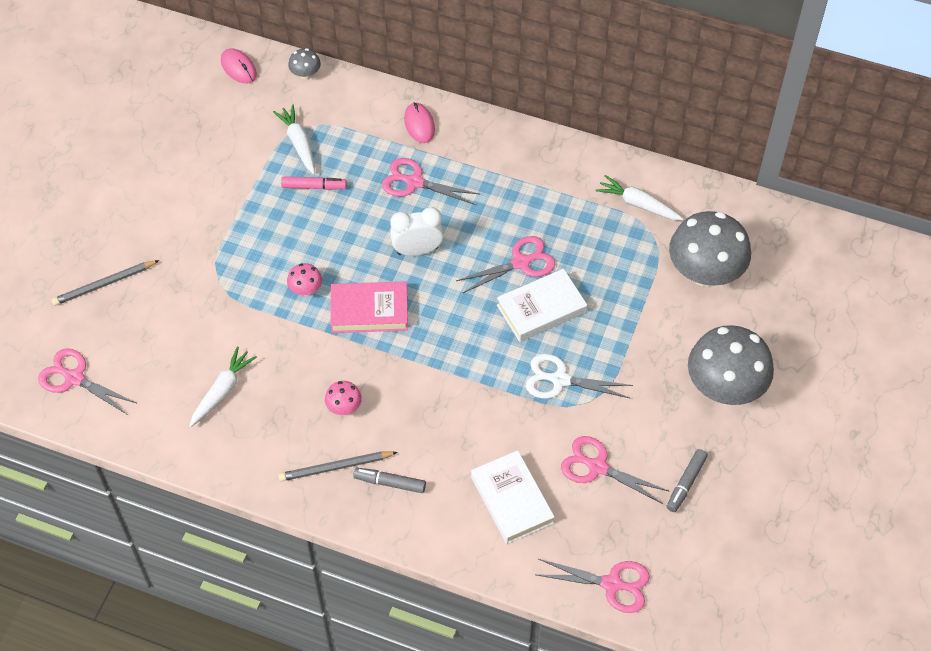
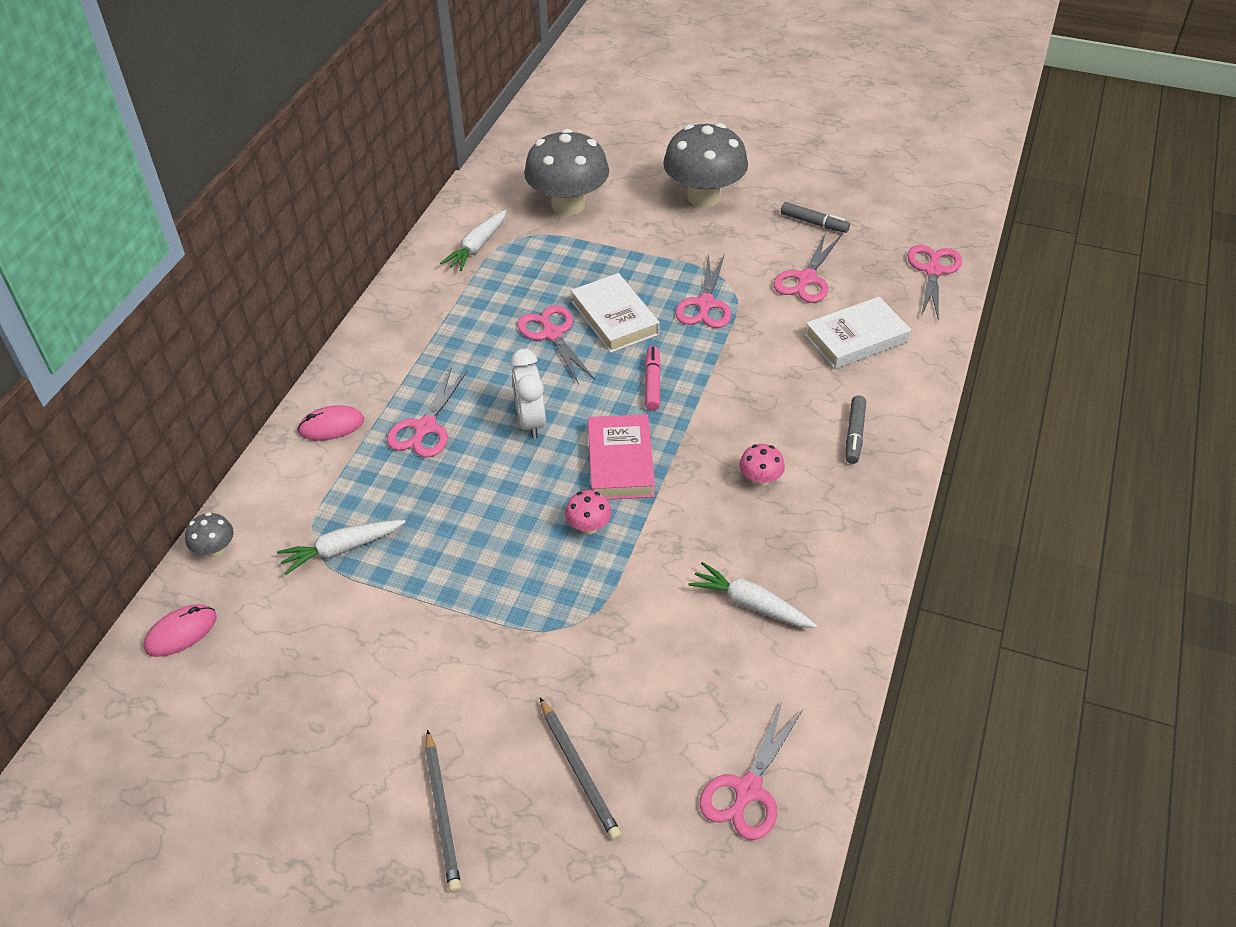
camera: 90 degrees left, 10 degrees down
(314, 186) = (420, 528): pink marker -> pink marker (652, 383)
(336, 467) = (843, 483): grey pencil -> grey pencil (442, 813)
(560, 380) = (705, 304): white scissors -> pink scissors

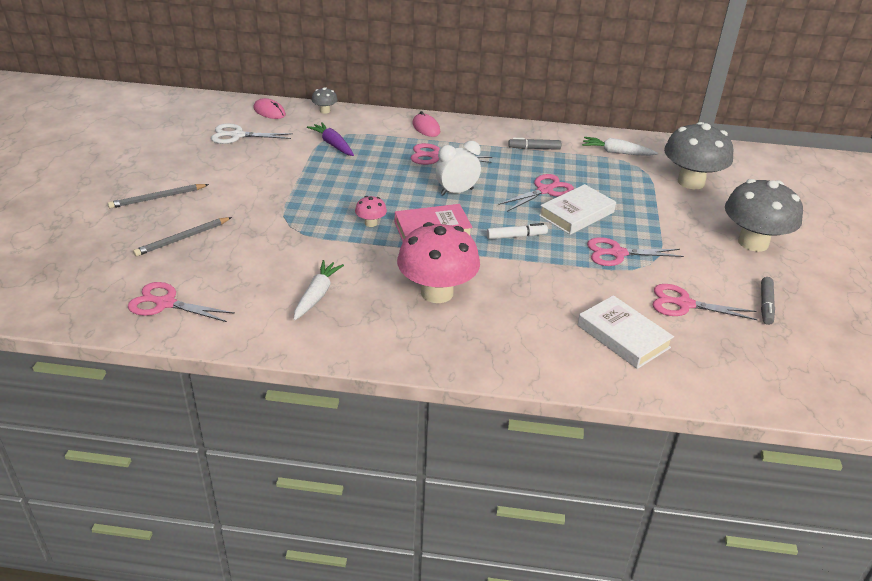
camera: 75 degrees right, 10 degrees down
(255, 686) = (238, 135): none -> white scissors
(341, 549) = (332, 144): white carrot -> purple carrot
(652, 383) = (516, 236): pink marker -> white marker
(760, 479) = (437, 292): pink mushroom -> pink mushroom, size x2.31
(854, 434) = (504, 339): grey marker -> grey marker (534, 148)
(933, 271) = (751, 384): pink scissors -> none

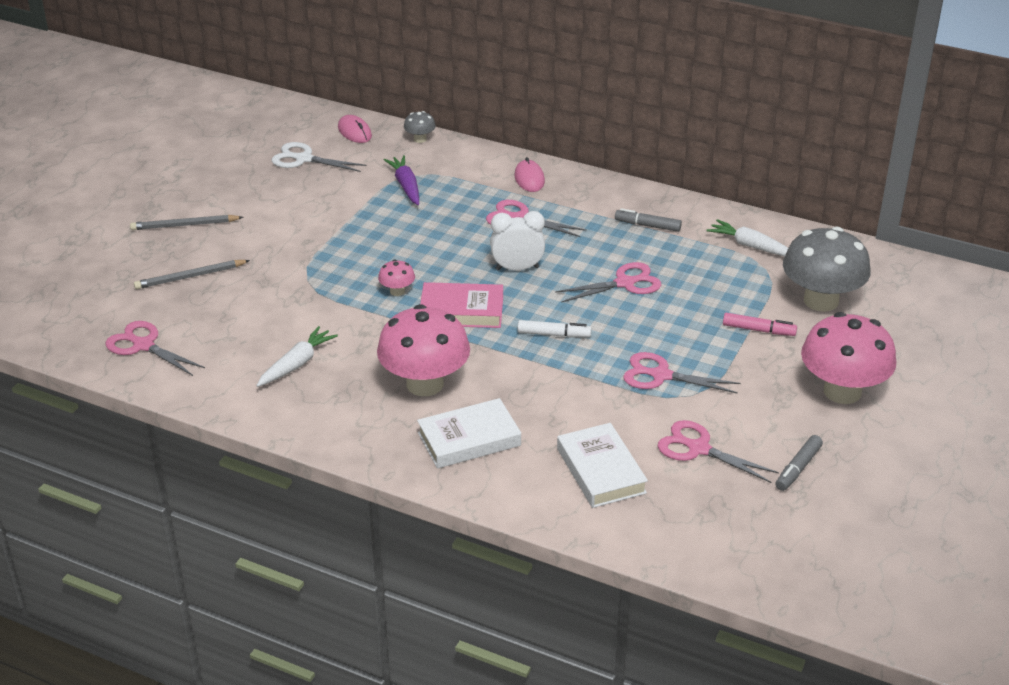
camera: 20 degrees right, 0 degrees up
(577, 214) = (644, 319): white book -> white book (469, 439)
(663, 209) = (758, 330): none -> pink marker
(753, 243) = (842, 391): grey mushroom -> pink mushroom

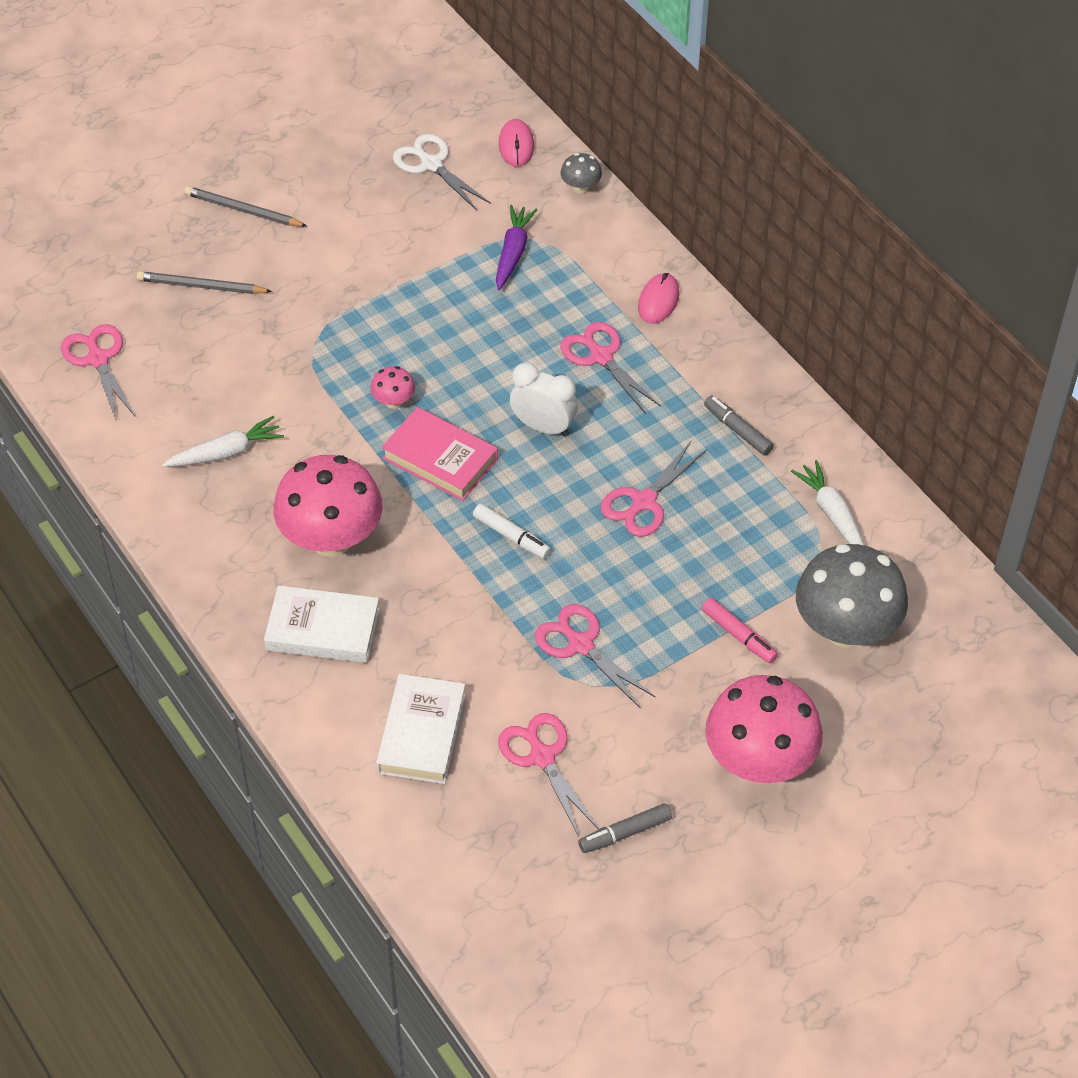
camera: 30 degrees right, 15 degrees up
(624, 283) = (644, 501): pink scissors -> pink scissors turned 120 degrees clockwise

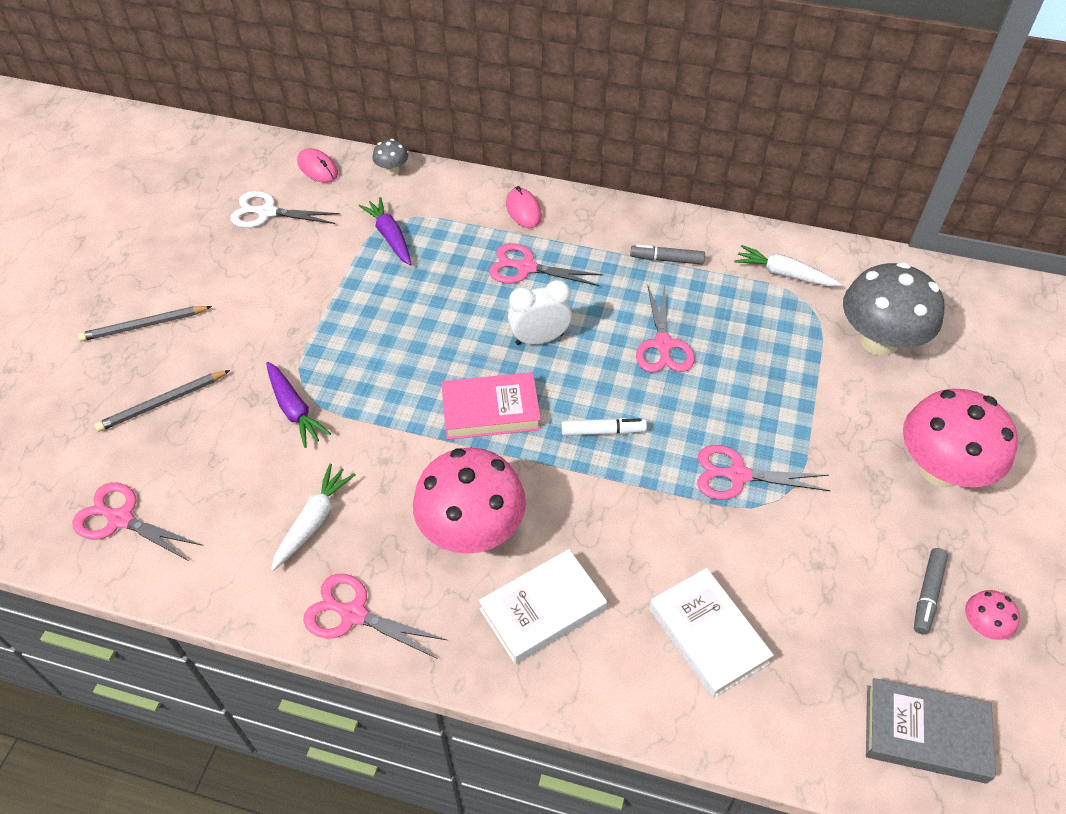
camera: 40 degrees left, 0 degrees up
(291, 357) = (294, 410): none -> purple carrot
(393, 401) = (411, 391): pink mushroom -> pink mushroom (982, 625)
(502, 910) = (925, 734): none -> grey book
(542, 757) = (809, 582): pink scissors -> pink scissors (354, 614)
(738, 635) = (825, 392): pink marker -> none

